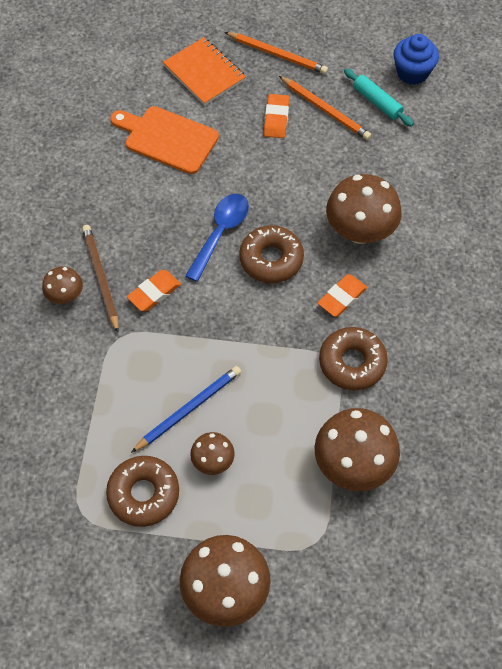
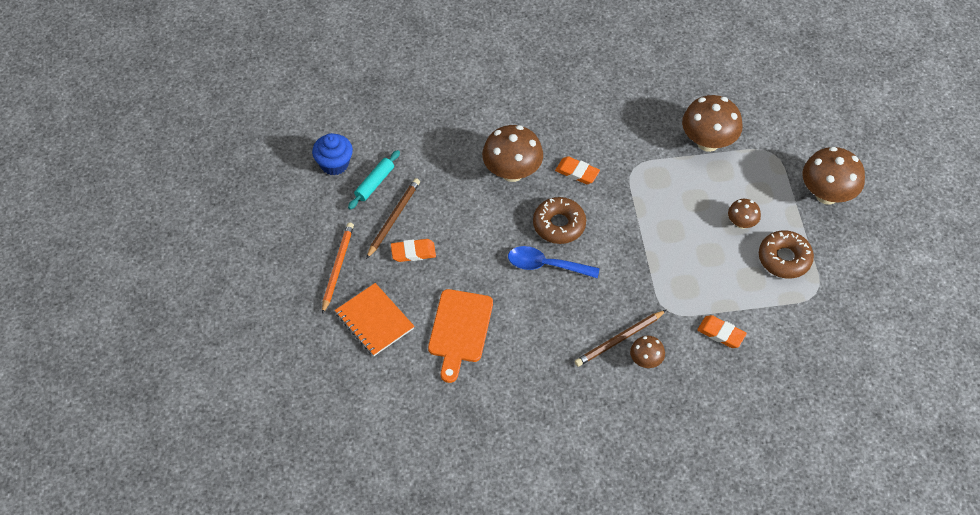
camera: 105 degrees left, 5 degrees down
(154, 293) = (619, 297): orange eraser -> orange eraser (721, 333)
(189, 409) = (708, 248): blue pencil -> none
(204, 73) = (374, 321): orange notebook -> orange notebook turned 75 degrees counterclockwise
(325, 110) = (393, 218): orange pencil -> brown pencil
(352, 363) = (630, 156): brown donut -> none

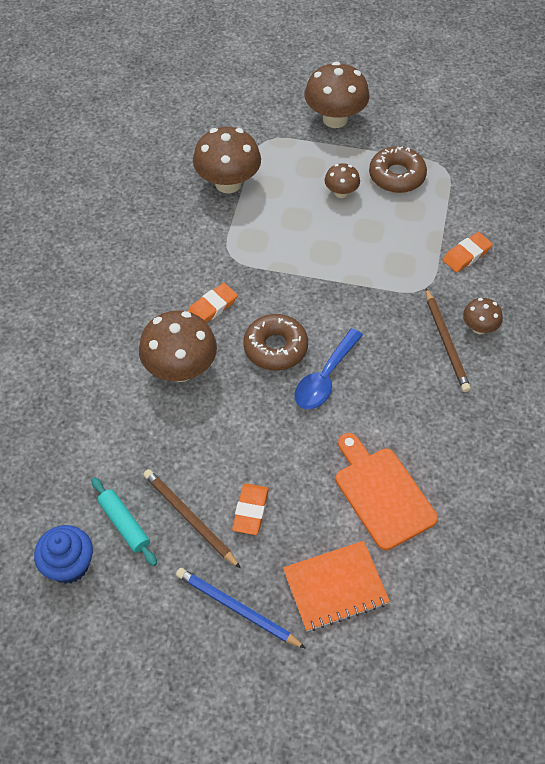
camera: 70 degrees left, 0 degrees up
(337, 267) = (237, 609): orange pencil -> blue pencil
(460, 330) = (382, 493): orange cutting board -> orange cutting board turned 150 degrees counterclockwise

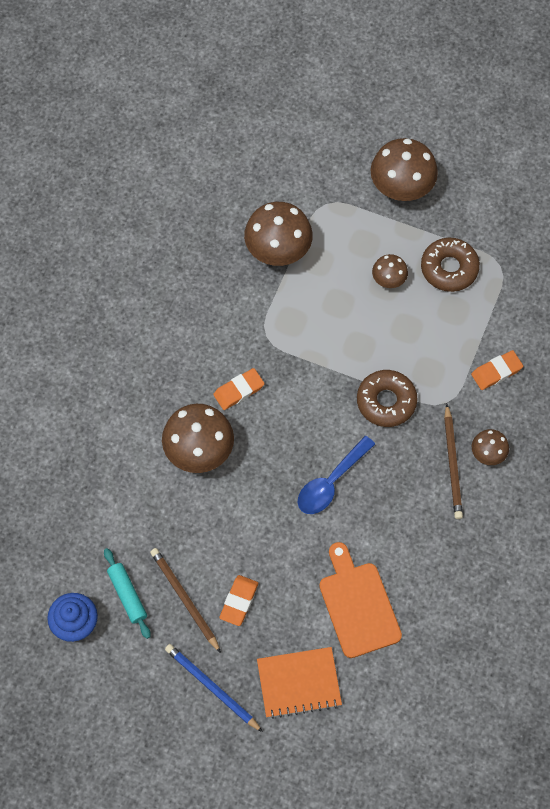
camera: 10 degrees right, 10 degrees up
(275, 348) = (291, 443): brown donut -> brown donut (386, 401)

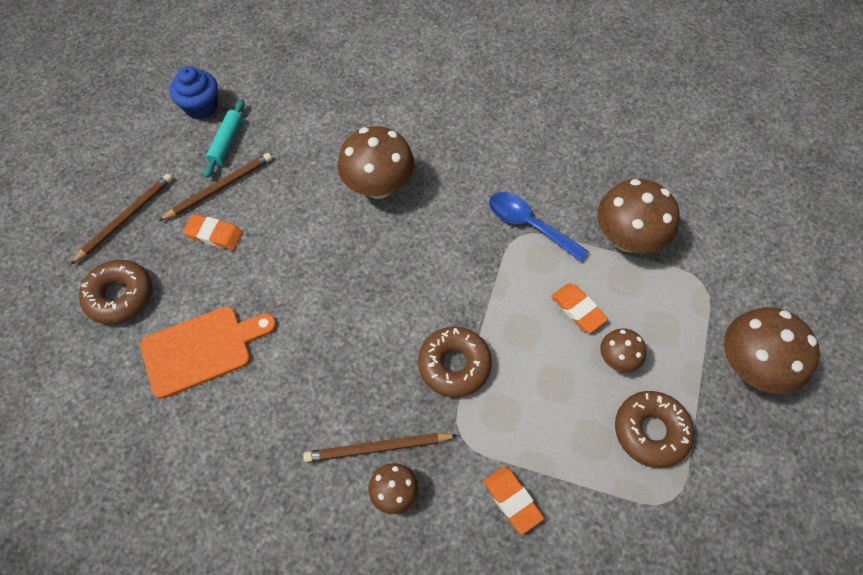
camera: 85 degrees right, 5 degrees down
(127, 595) = (227, 142): turquoise rolling pin -> turquoise rolling pin turned 45 degrees counterclockwise
(211, 687) = (126, 218): blue pencil -> brown pencil
(239, 390) = (450, 215): orange eraser -> orange eraser (578, 309)
(299, 683) = (120, 296): orange notebook -> brown donut
(331, 482) = (348, 312): blue spoon -> blue spoon (529, 225)

